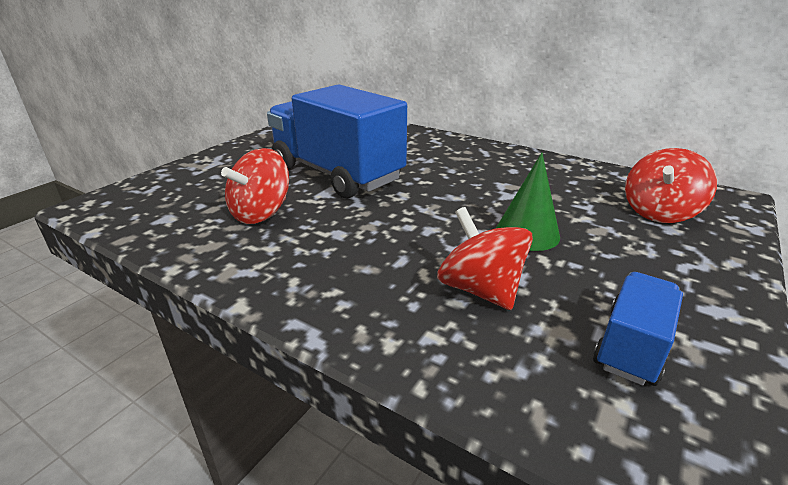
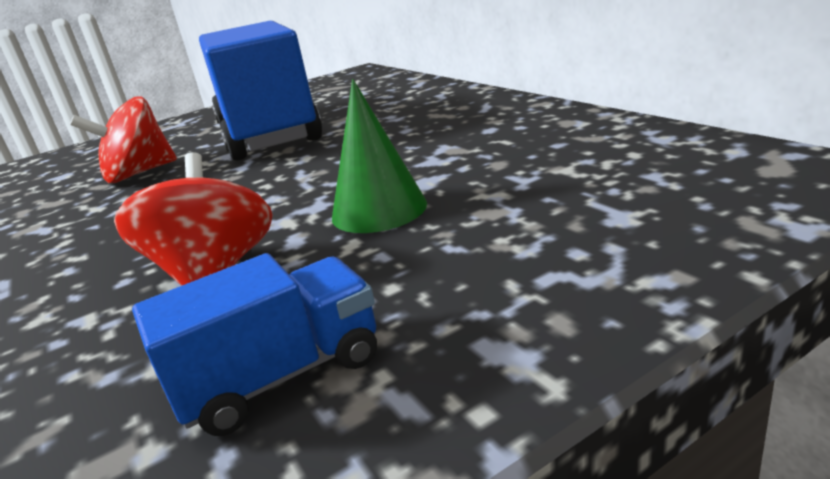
camera: 30 degrees right, 5 degrees down
(659, 212) = (637, 191): red spinning top -> none

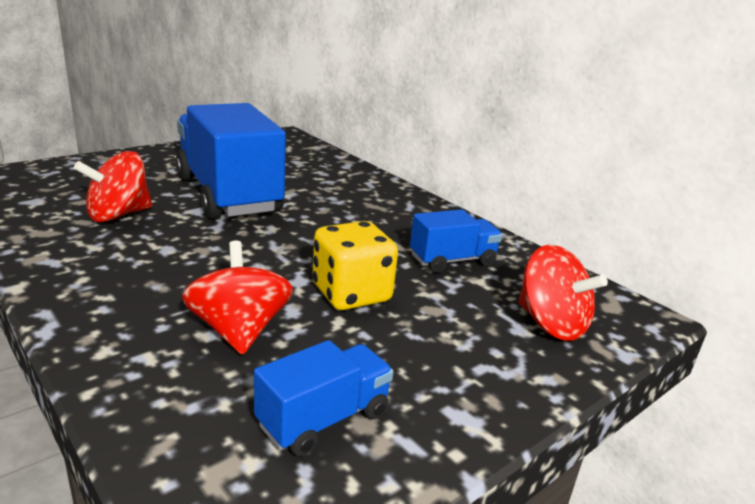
camera: 15 degrees left, 0 degrees up
(379, 210) = (351, 294): green cone -> yellow dice
(530, 152) = (452, 260): none -> blue truck
(671, 204) = (551, 324): none -> red spinning top

